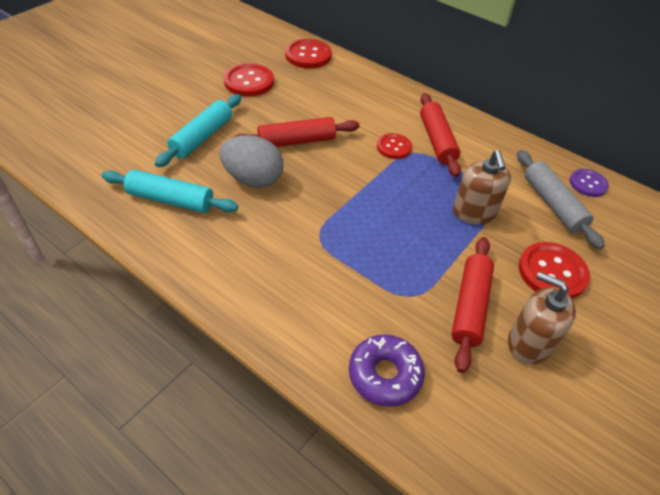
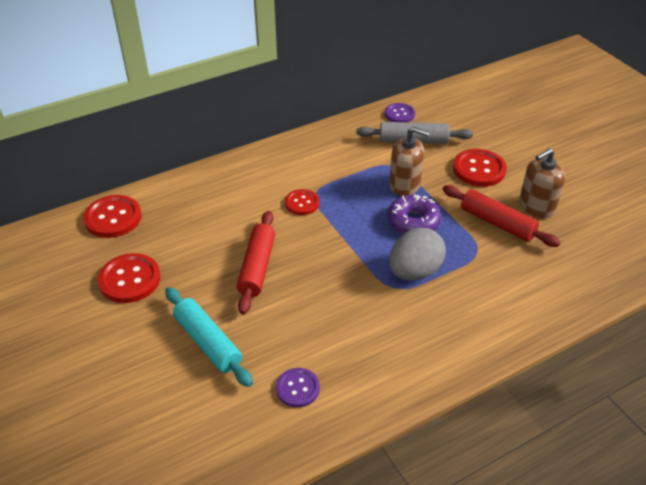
camera: 65 degrees left, 5 degrees down
(171, 200) = (298, 388): turquoise rolling pin -> purple button
(253, 179) = (298, 315): grey egg -> grey egg (414, 271)
(385, 375) = (545, 290): purple donut -> purple donut (413, 221)
(437, 141) = (307, 174): red rolling pin -> none

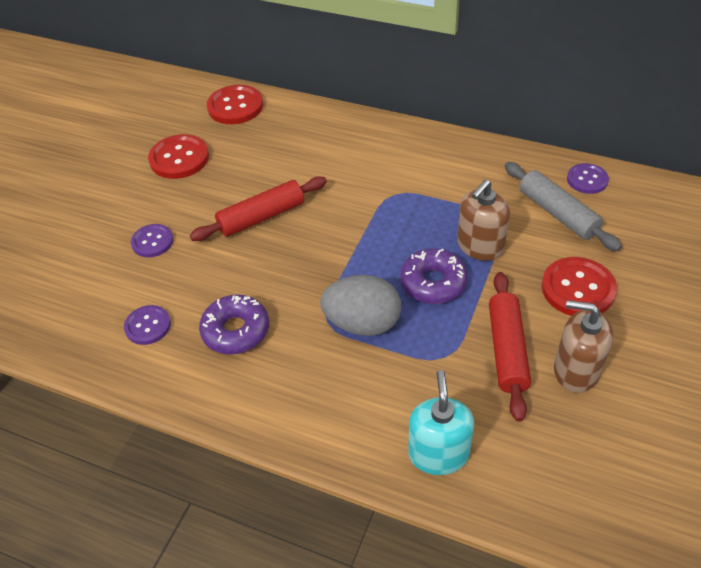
camera: 55 degrees right, 5 degrees up
(208, 342) = (152, 242): turquoise rolling pin -> purple button
(302, 203) = (371, 194): red button -> none
(355, 339) = (236, 330): none -> purple donut
(405, 185) = (480, 246): brown soap dispenser -> brown soap dispenser turned 60 degrees clockwise
(548, 296) = (438, 454): none -> turquoise soap dispenser

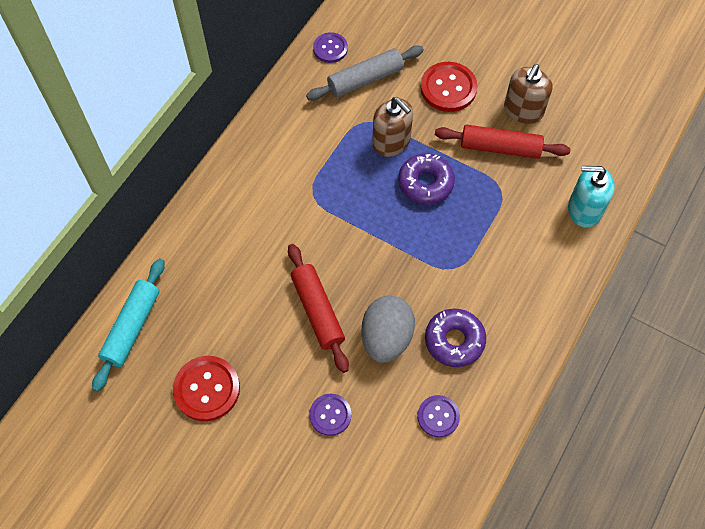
camera: 85 degrees left, 15 degrees up
(235, 106) = (132, 327): red button -> turquoise rolling pin
(362, 323) = (460, 241): grey egg -> grey egg (386, 338)

